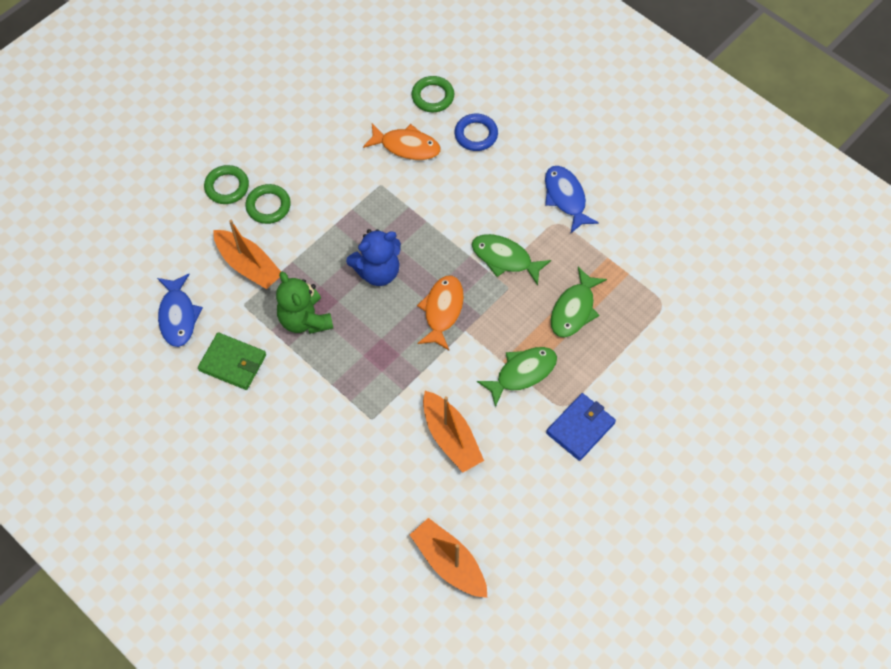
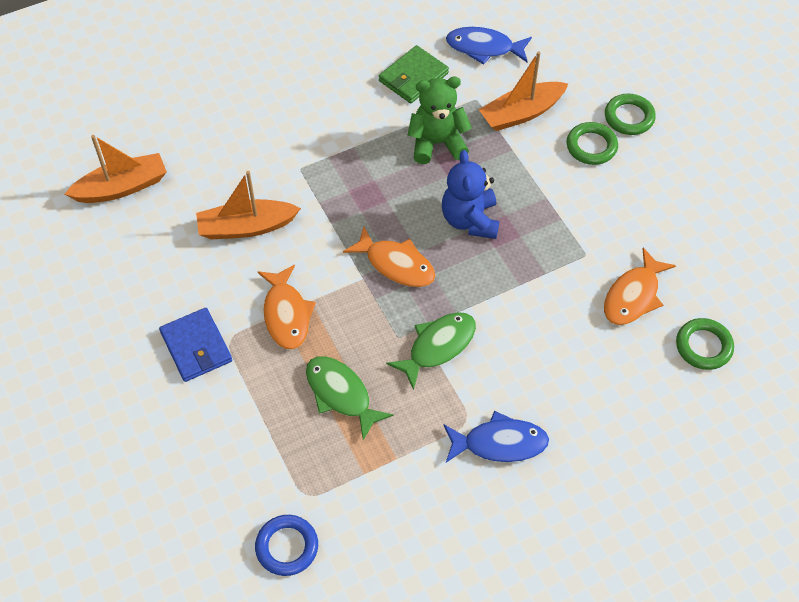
camera: 110 degrees right, 5 degrees down
(476, 134) = (629, 375): blue ring -> blue ring (287, 547)
(522, 373) = (286, 314): green fish -> orange fish

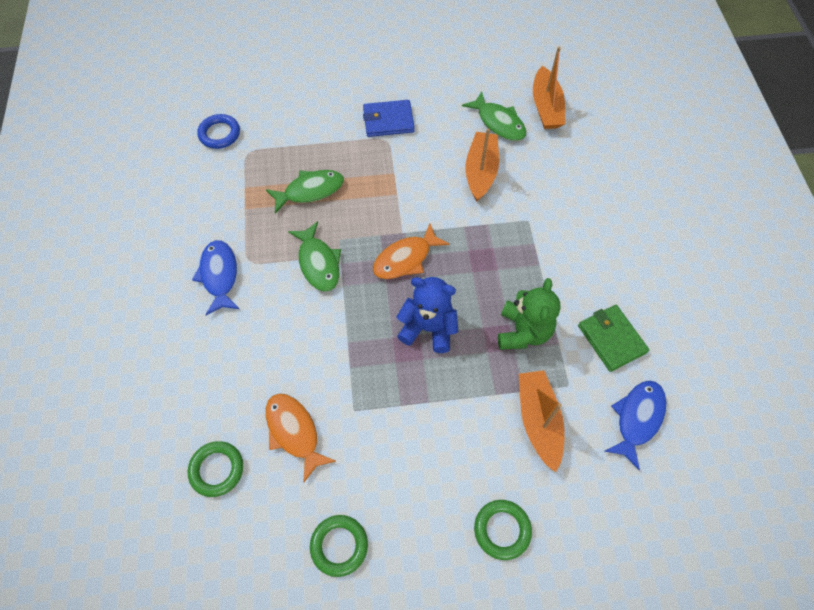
camera: 110 degrees right, 5 degrees up
(163, 228) = (498, 123): none -> green fish
(286, 314) = (391, 176): orange fish -> none
(500, 443) = (219, 275): blue fish -> blue fish turned 150 degrees clockwise
(591, 146) = (475, 471): green ring -> green ring (339, 545)

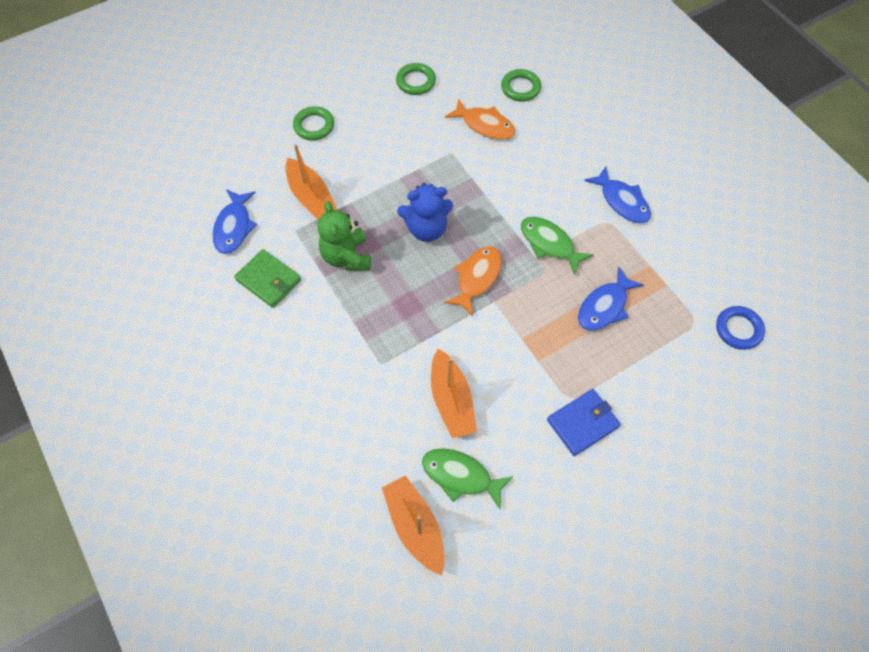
camera: 155 degrees right, 0 degrees up
(310, 191) = (604, 306): green fish -> blue fish

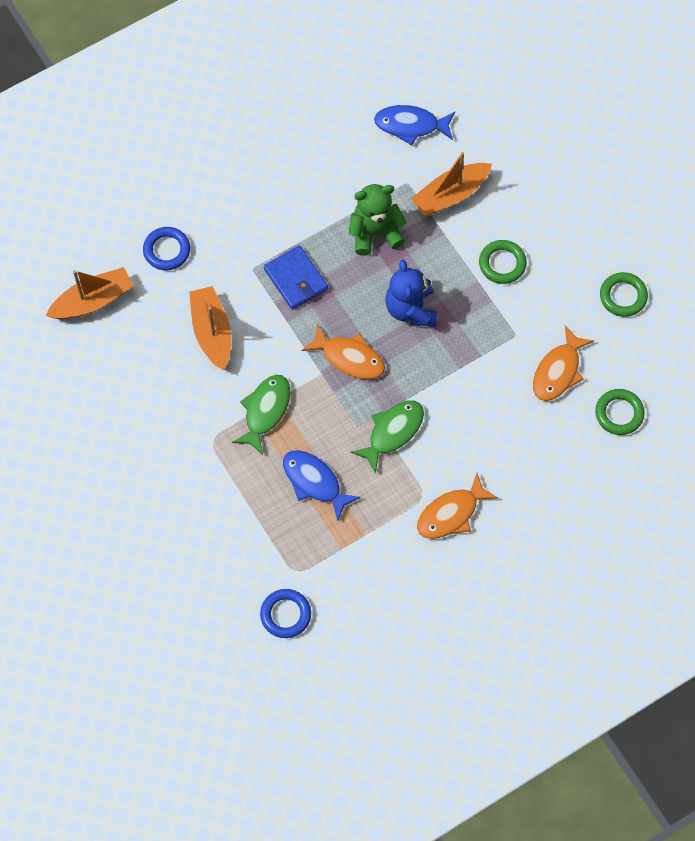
camera: 90 degrees right, 5 degrees up
(269, 280) = (346, 163): green wallet -> none
(314, 126) = (550, 191): green ring -> green ring (502, 264)
(356, 448) = (167, 250): none -> blue ring
(451, 400) = (212, 332): orange boat -> orange boat turned 90 degrees clockwise
(460, 476) = (137, 339): green fish -> green fish (265, 411)
(582, 423) = (185, 449): blue wallet -> blue wallet (296, 279)
(622, 201) = (451, 514): blue fish -> orange fish

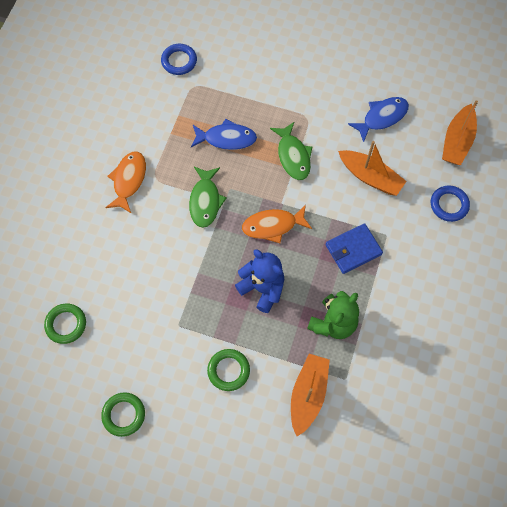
camera: 140 degrees right, 0 degrees up
(296, 279) = (353, 250): blue wallet -> blue wallet turned 45 degrees counterclockwise
(410, 125) = (384, 428): blue fish -> blue fish (382, 117)
(558, 371) = (129, 322): orange fish -> none

